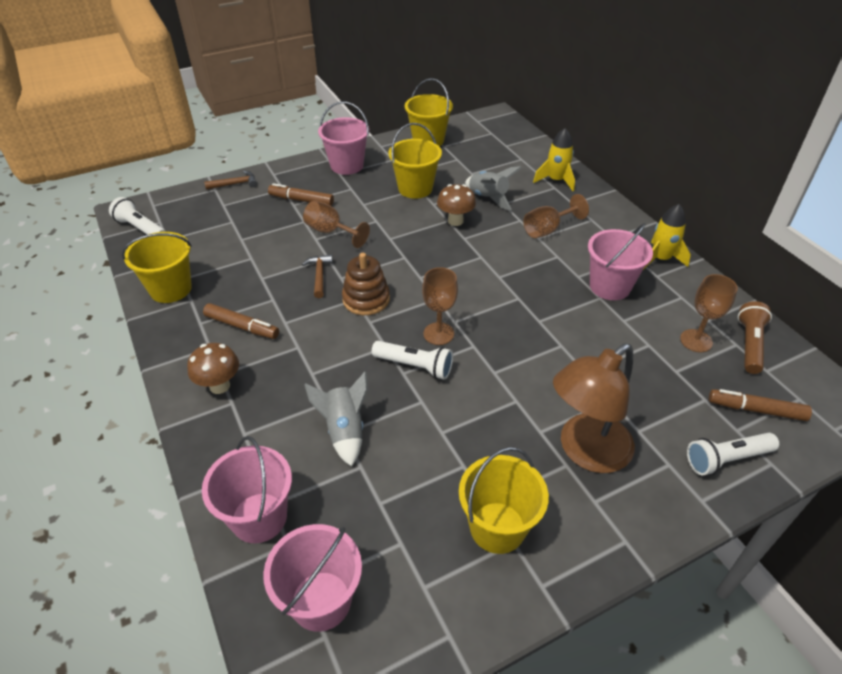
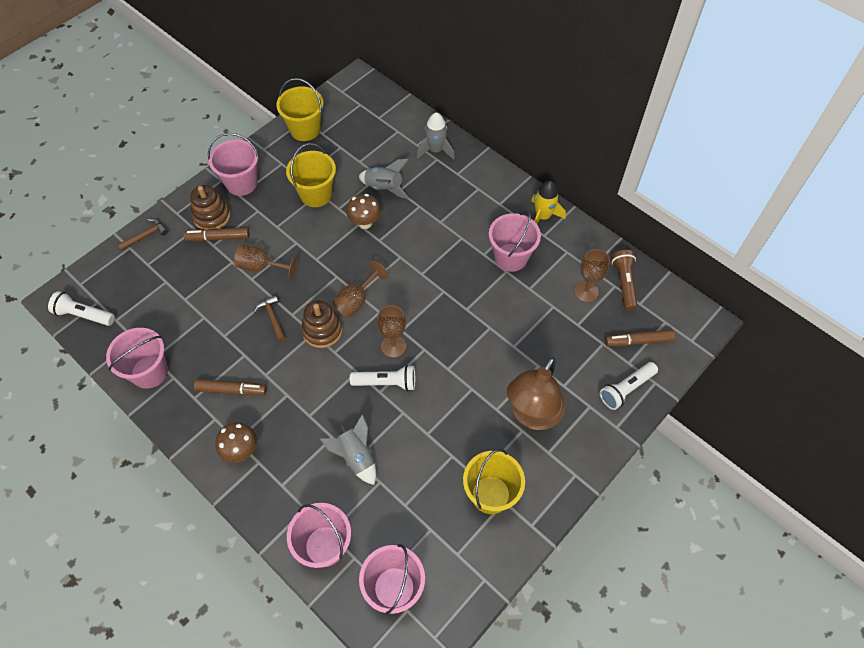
camera: 20 degrees left, 15 degrees up
(170, 289) = (149, 372): yellow bucket -> pink bucket
(304, 183) = (212, 216): none -> brown stacking toy
(547, 230) = (445, 210): brown goblet -> brown goblet (356, 301)
(556, 180) = (436, 150): yellow rocket -> grey rocket

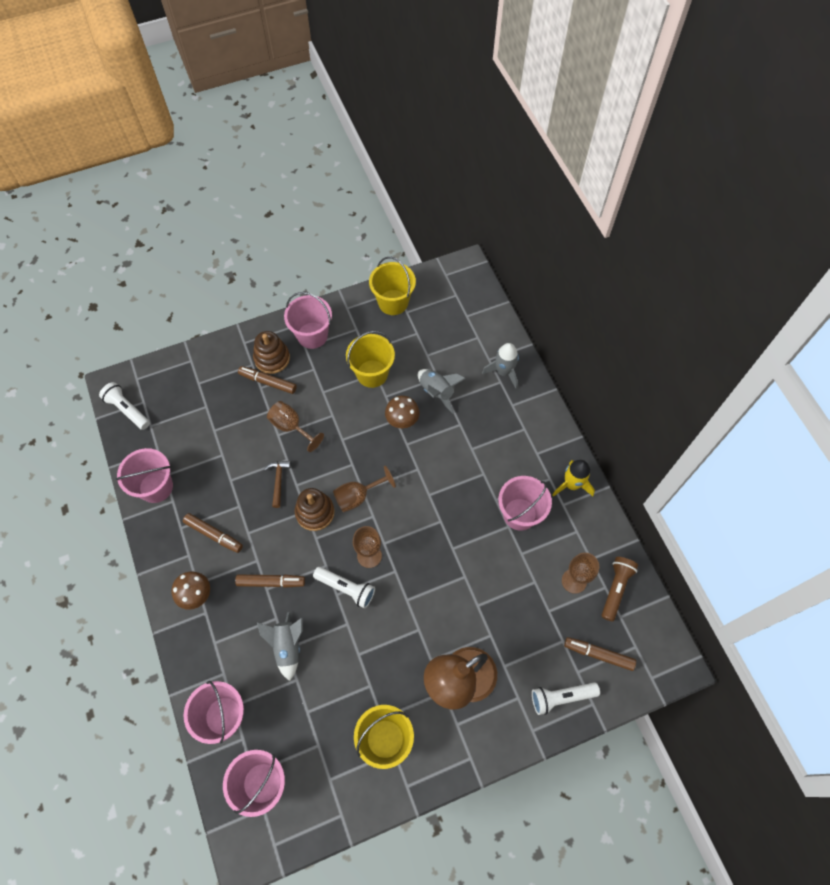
camera: 25 degrees right, 5 degrees up
(146, 236) = (209, 355): brown hammer -> none
(310, 408) = (271, 582): none -> brown marker

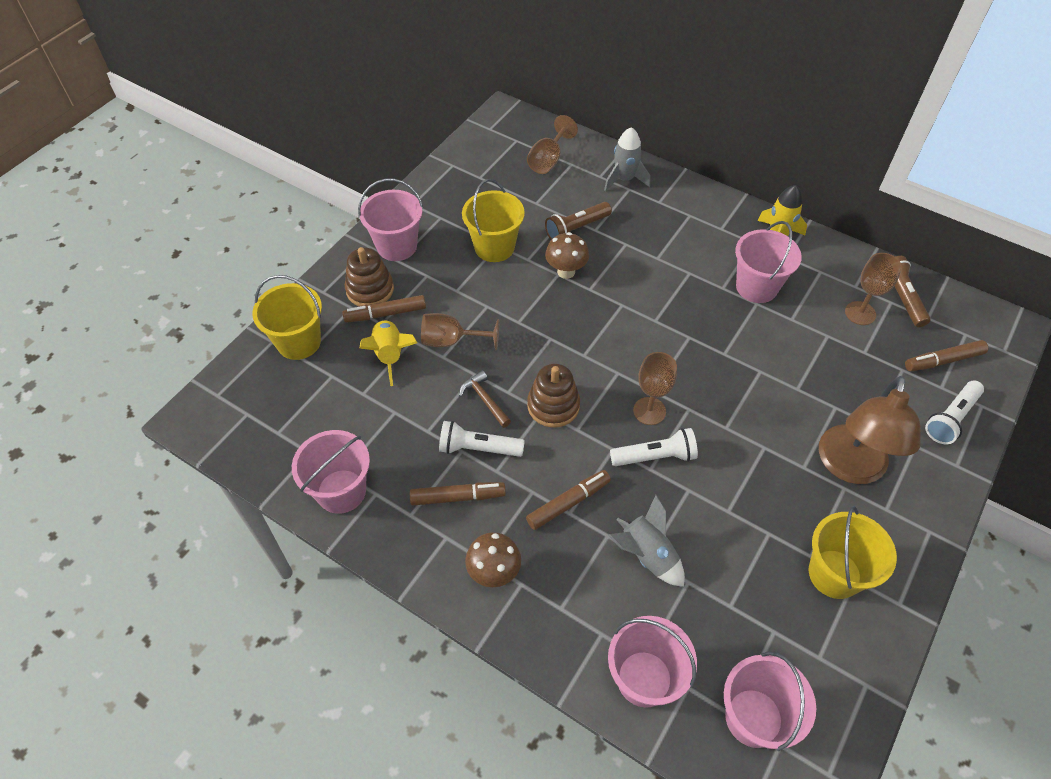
camera: 35 degrees left, 10 degrees down
(127, 410) = (233, 433): white flashlight -> white flashlight (478, 448)
(248, 413) = (390, 355): none -> yellow rocket
(358, 496) = (585, 364): brown goblet -> brown goblet (548, 160)
(393, 302) = (458, 176): yellow bucket -> yellow bucket (299, 342)
(437, 392) = (576, 229): grey rocket -> brown flashlight

